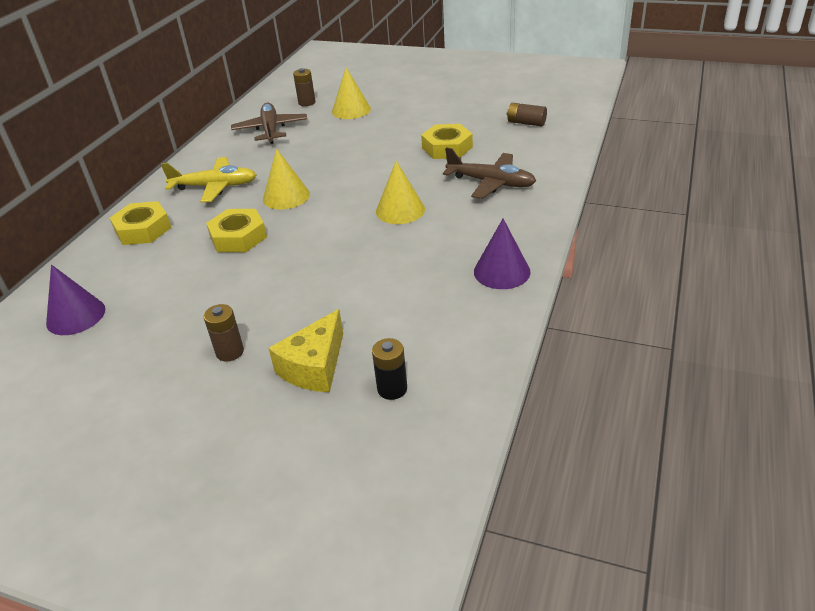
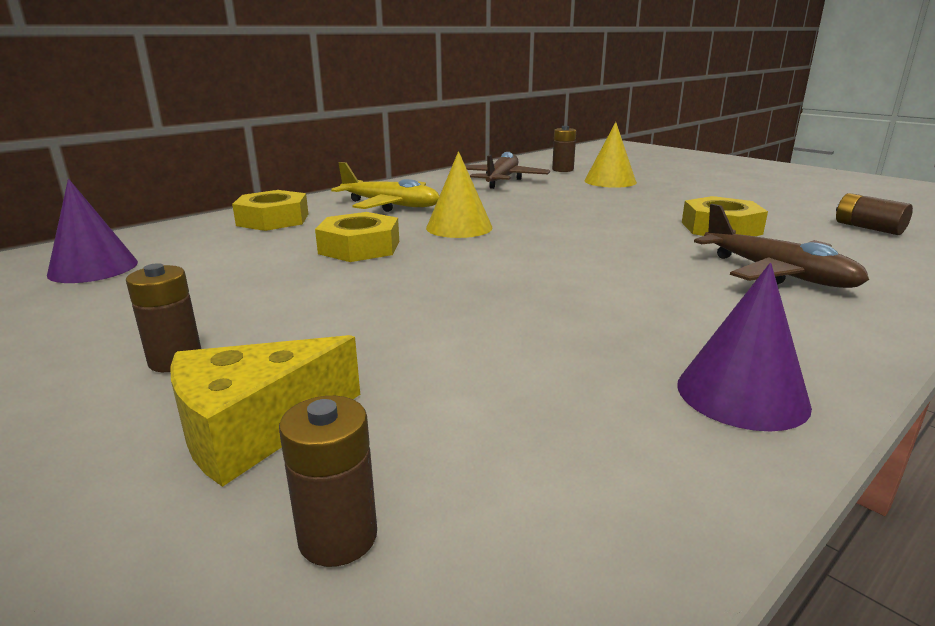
camera: 25 degrees right, 15 degrees down
(392, 389) = (338, 537): black battery -> brown battery
(400, 210) = (601, 270): yellow cone -> none

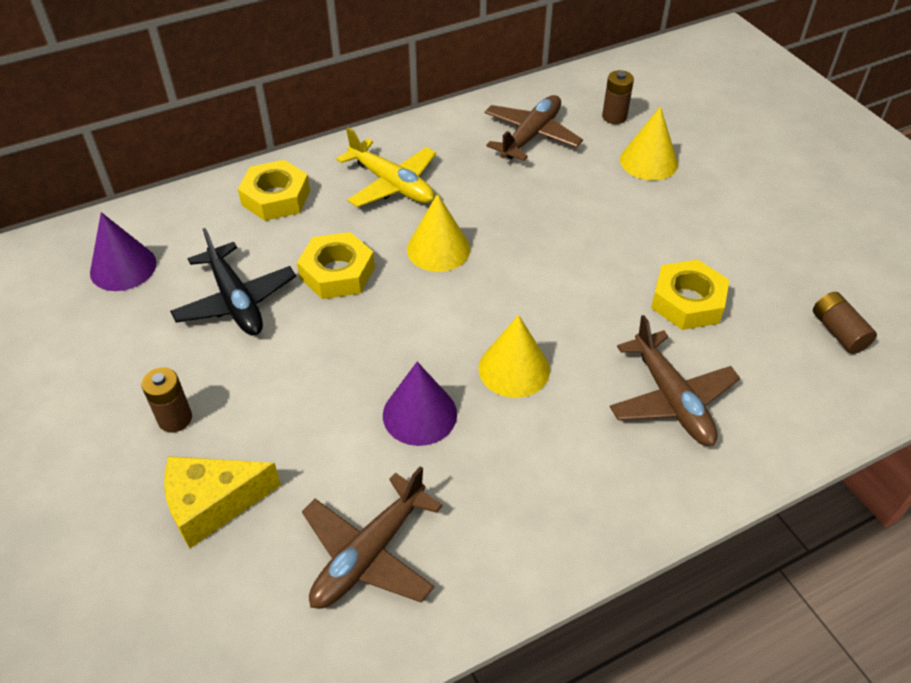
camera: 15 degrees right, 25 degrees up
(245, 273) = (236, 301): none -> black plane
(338, 537) = (239, 599): brown battery -> none
(537, 439) = (369, 554): none -> brown plane
(597, 276) = (514, 369): none -> yellow cone
(742, 394) = (519, 545): purple cone -> purple cone (419, 414)

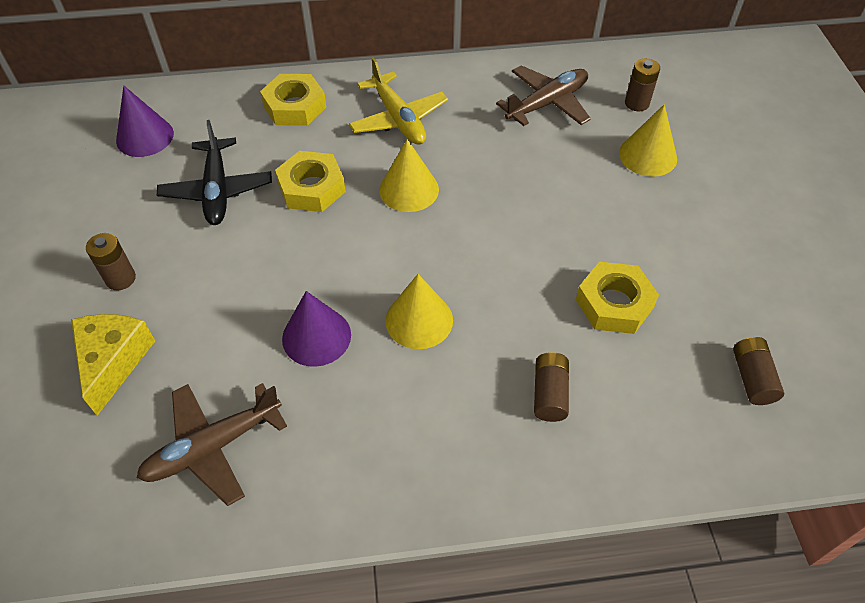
camera: 20 degrees right, 5 degrees up
(213, 504) = (113, 361): yellow cheese -> yellow cheese turned 90 degrees clockwise
(671, 399) = (549, 394): brown plane -> brown battery

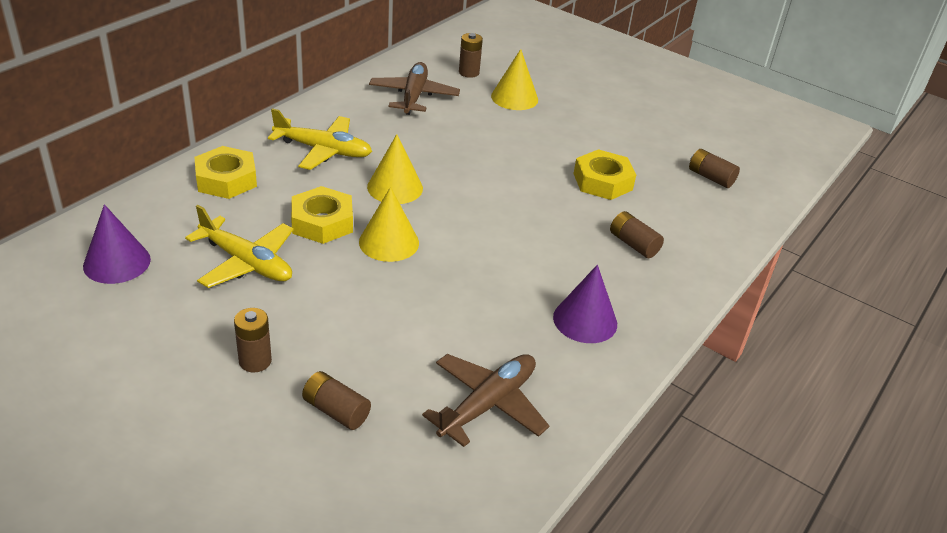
camera: 50 degrees left, 15 degrees down
(113, 361) = (336, 411): yellow cheese -> brown battery
(212, 447) = (488, 404): brown plane -> brown plane turned 150 degrees counterclockwise
(217, 190) = (246, 263): black plane -> yellow plane
(316, 336) = (460, 302): purple cone -> purple cone (585, 320)
(419, 320) = (510, 253): yellow cone -> yellow cone (389, 242)

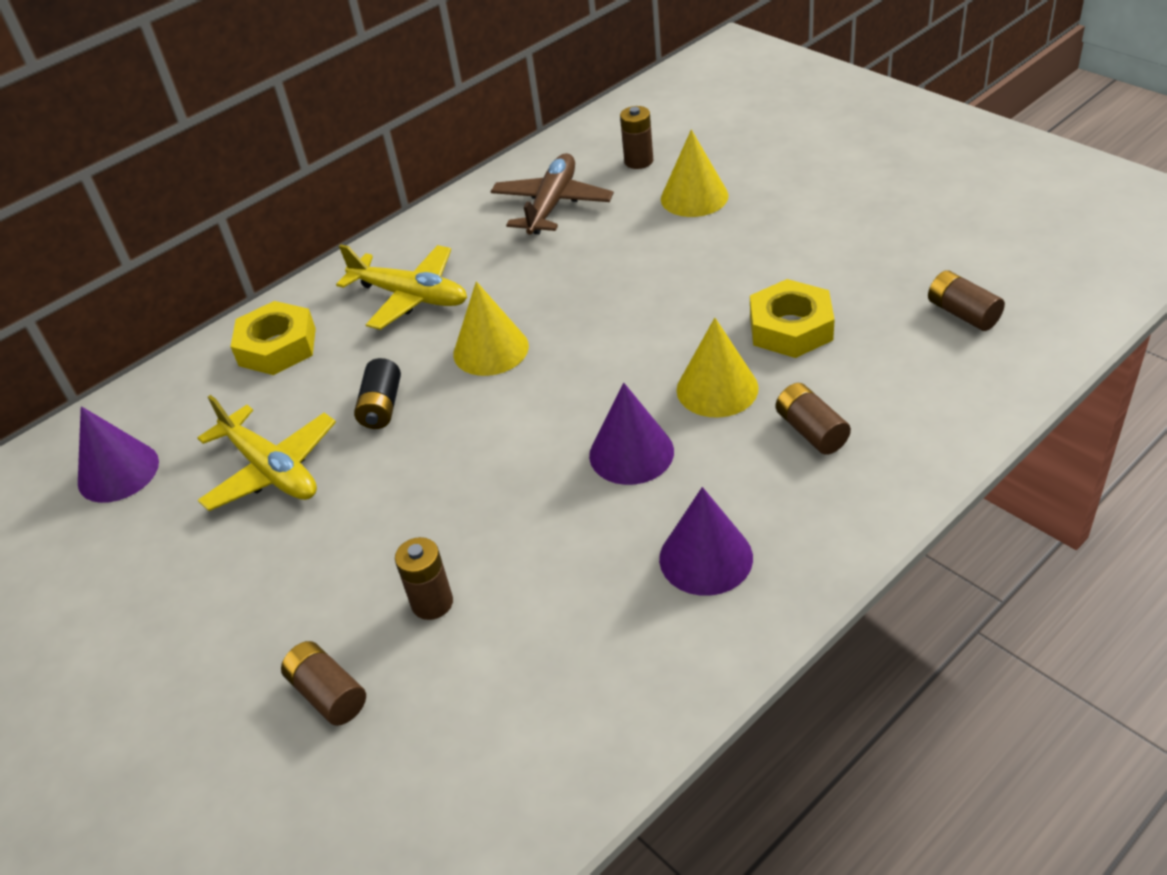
camera: 20 degrees right, 5 degrees up
(255, 361) = (246, 617): brown battery -> brown battery (432, 603)
(322, 222) = (382, 406): yellow nut -> black battery
(389, 242) = (461, 435): yellow cone -> yellow cone (717, 388)
(488, 404) = (532, 690): brown plane -> none
(515, 255) = (631, 453): none -> purple cone

